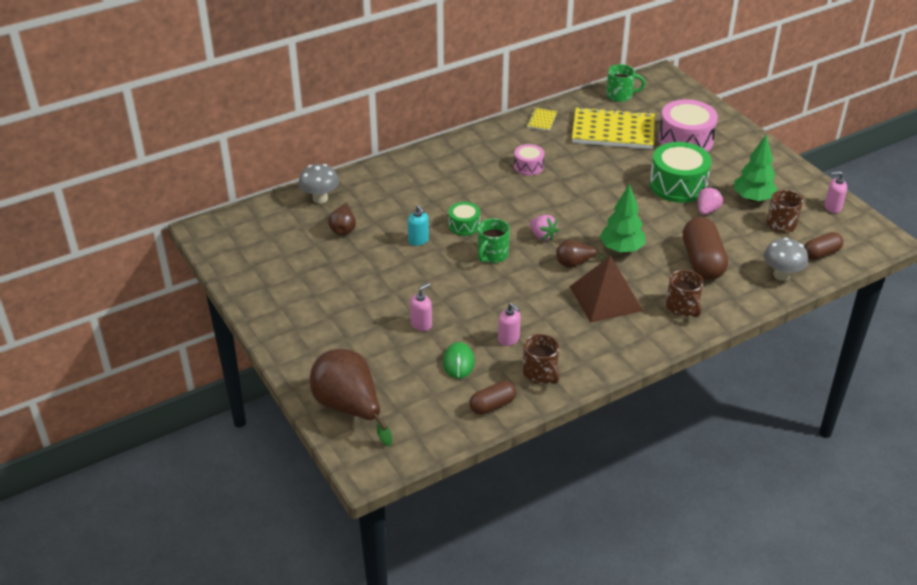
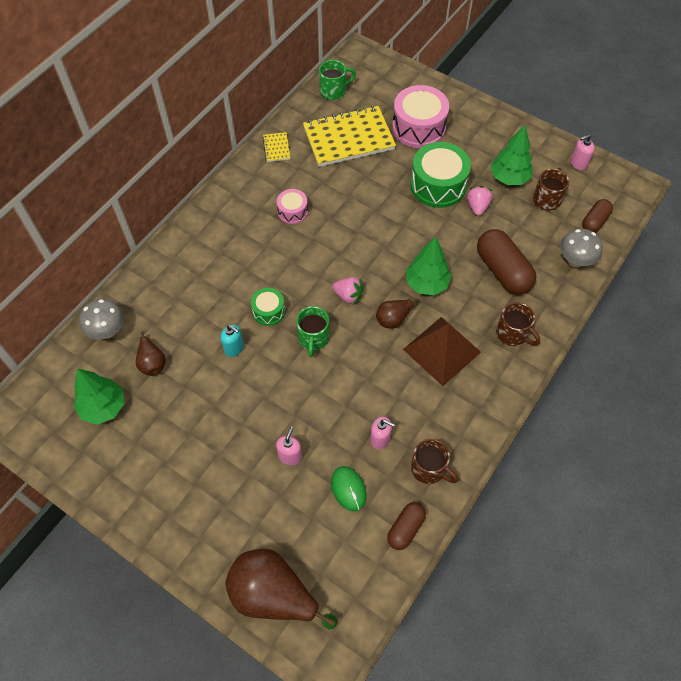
camera: 25 degrees left, 20 degrees up
(286, 245) = (104, 407): none -> green tree

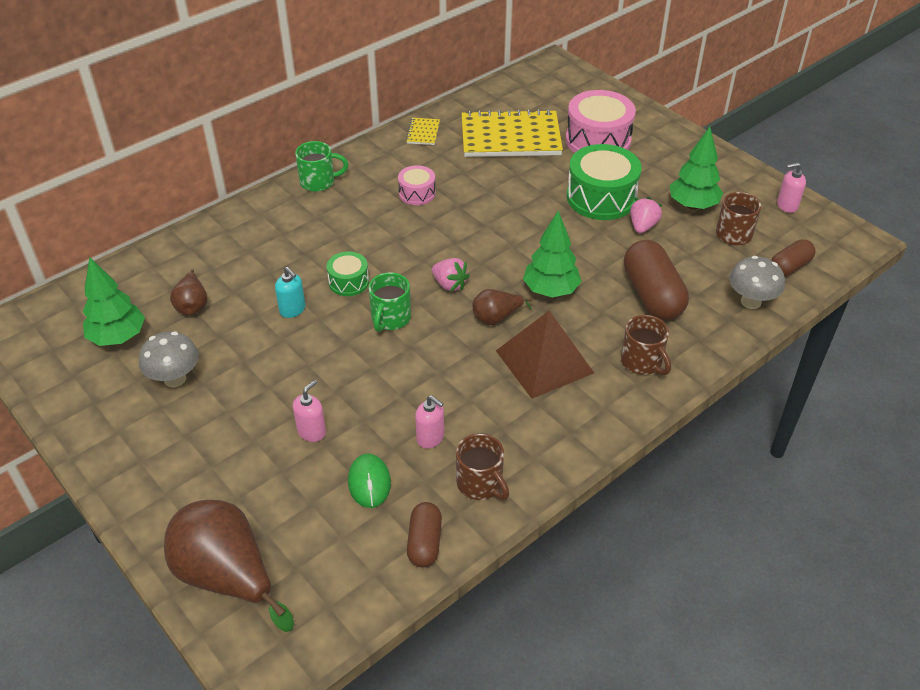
camera: 15 degrees right, 15 degrees down
(108, 331) = (157, 266): grey mushroom -> grey mushroom (175, 379)
(334, 91) = (510, 92): green mug -> green mug (319, 182)
(405, 528) = (424, 542): brown capsule -> brown capsule turned 45 degrees counterclockwise

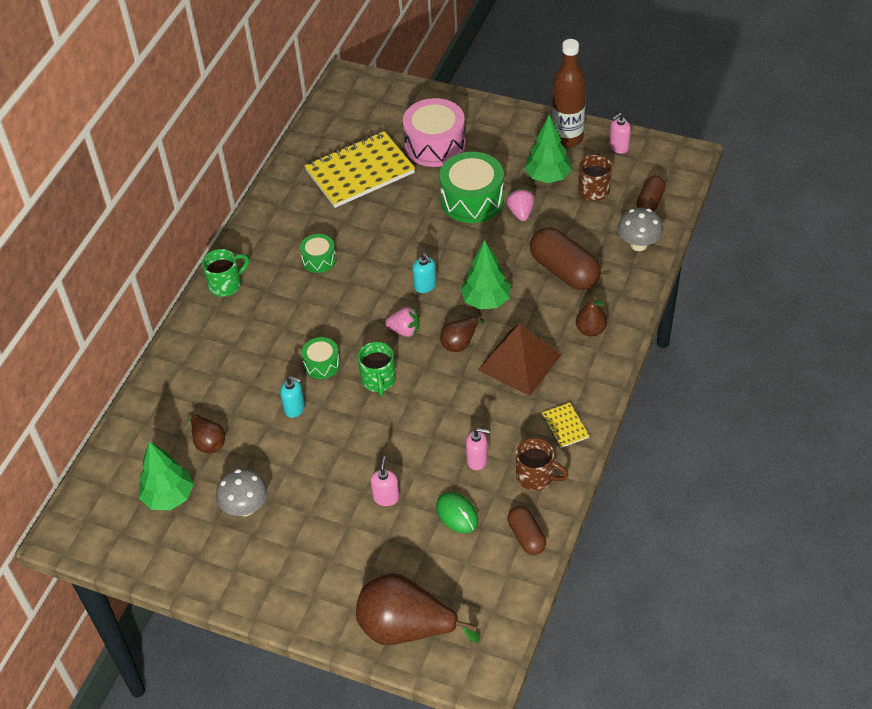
camera: 25 degrees left, 5 degrees up
(417, 193) = (319, 259): pink drum -> green drum
(423, 133) = (281, 198): yellow notebook -> yellow notebook (565, 426)
(499, 254) = (425, 286): none -> turquoise soap dispenser
(642, 362) = (590, 330): brown mug -> brown pear
(736, 179) = (567, 138): none -> brown bottle

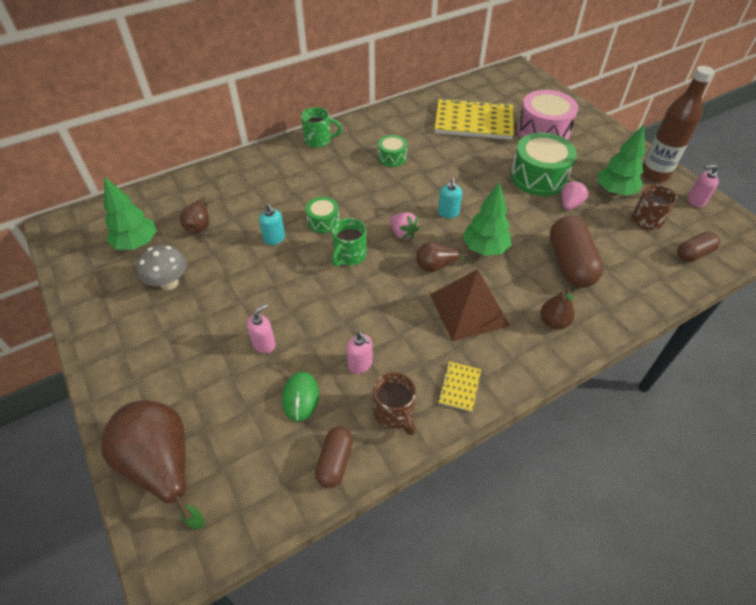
camera: 35 degrees right, 0 degrees up
(638, 244) = (656, 280): grey mushroom -> none

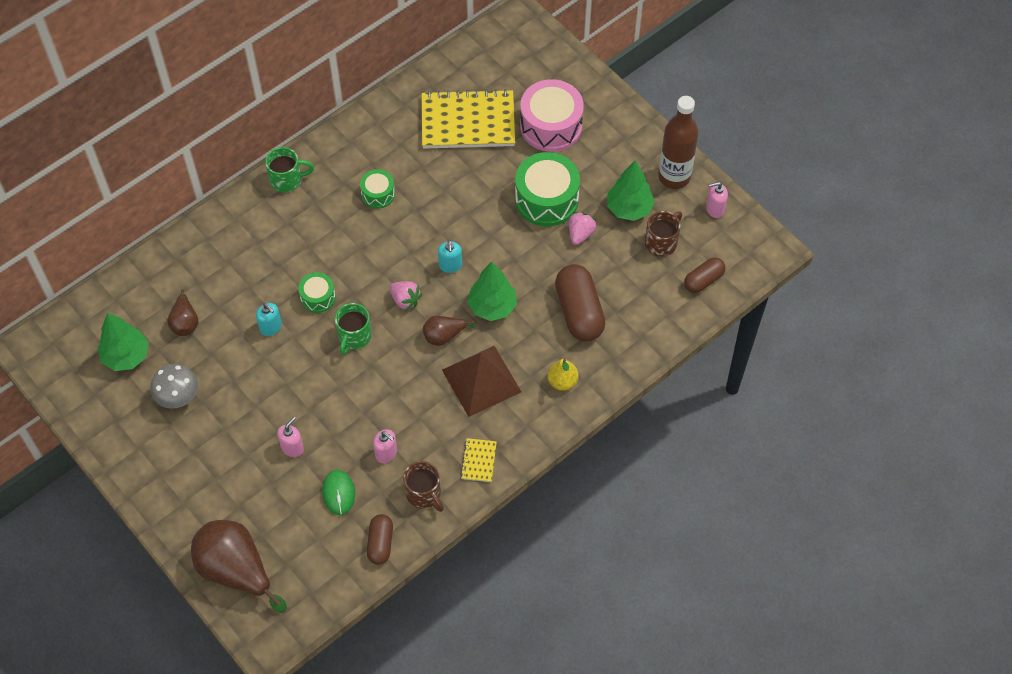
camera: 10 degrees left, 10 degrees up
(553, 322) = (562, 381): brown pear -> yellow pear

